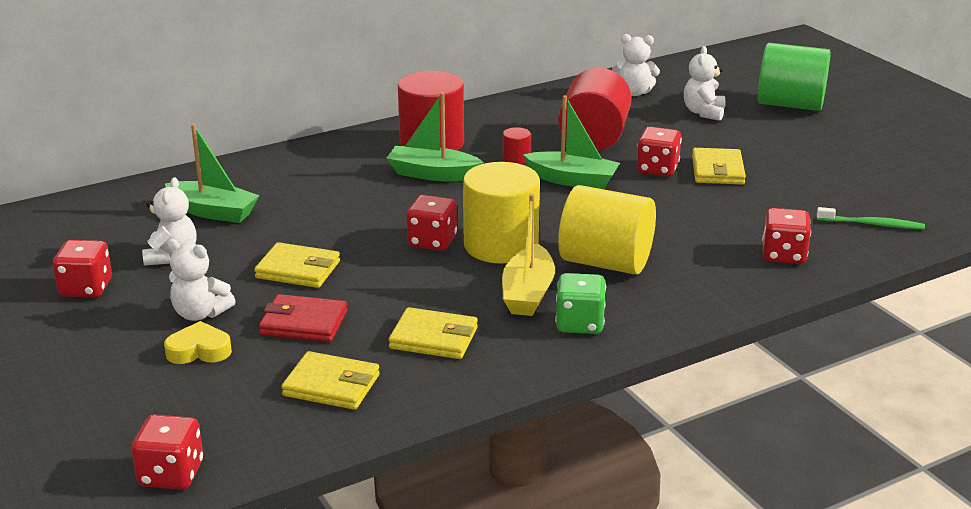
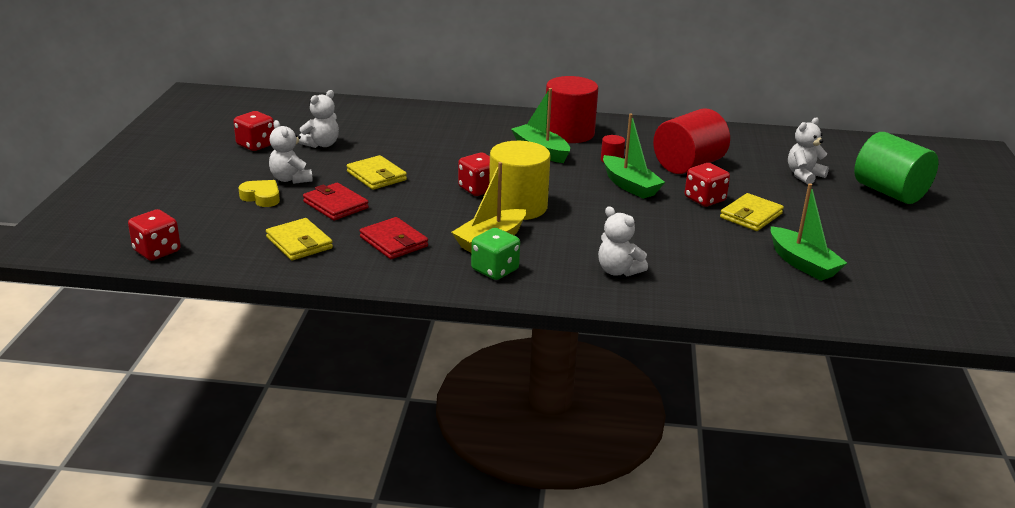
camera: 35 degrees right, 0 degrees up
(213, 212) = (379, 129): green boat -> green boat (802, 263)
(434, 338) = (394, 242): yellow wallet -> red wallet
(605, 262) = (571, 242): yellow cylinder -> none
(634, 92) = (768, 146): white teddy bear -> white teddy bear (618, 271)
(783, 255) = (711, 286): red dice -> none
(872, 224) = (821, 294): green toothbrush -> none

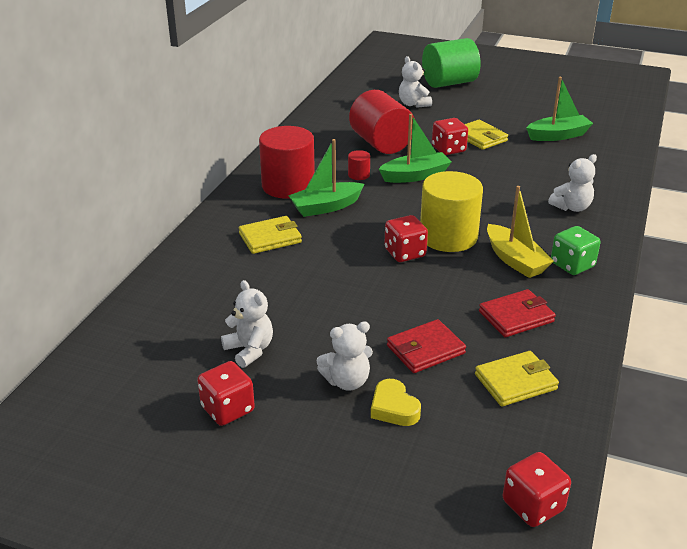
camera: 75 degrees left, 5 degrees up
(261, 197) = (394, 408): yellow heart -> yellow heart turned 75 degrees counterclockwise
(376, 176) = (356, 314): yellow wallet -> yellow wallet (270, 238)

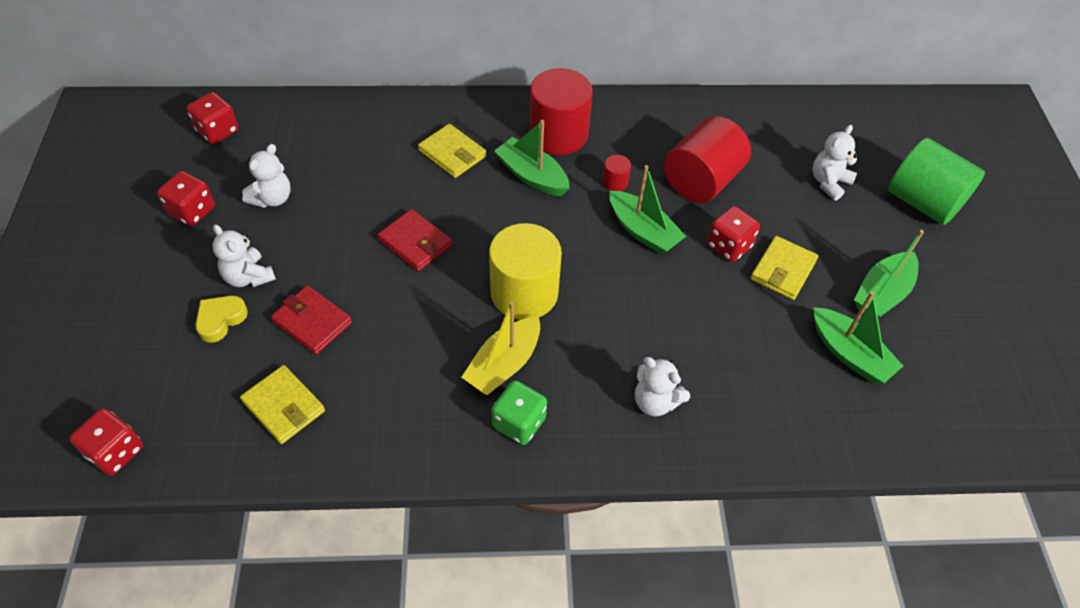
camera: 65 degrees right, 20 degrees up
(405, 253) = (473, 264): red dice -> red dice (217, 131)
(515, 114) = (882, 293): none -> green boat
(516, 316) = (394, 386): red wallet -> red wallet (415, 243)

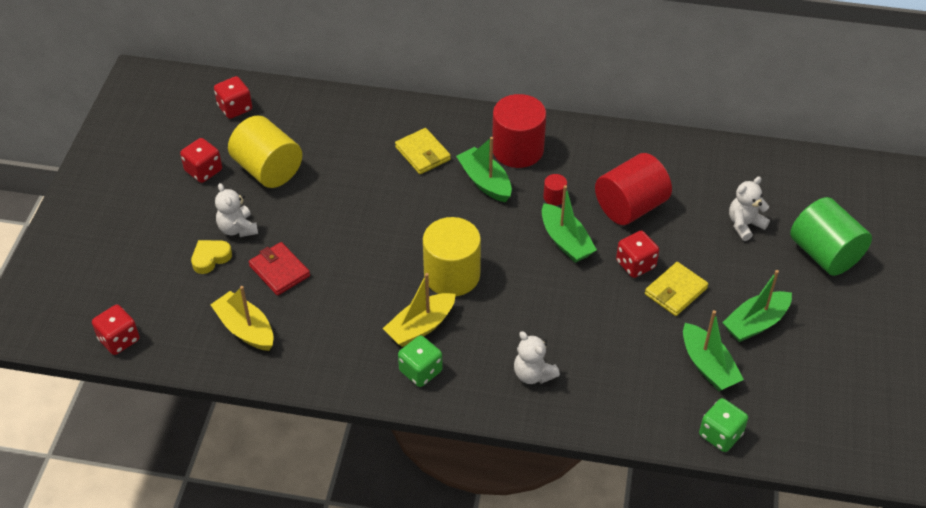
camera: 15 degrees right, 5 degrees down
(272, 198) = (268, 170): white teddy bear -> yellow cylinder
(284, 406) = (245, 329): yellow wallet -> yellow boat
(415, 243) = (374, 222): red wallet -> none
(894, 438) = (720, 435): none -> green dice

